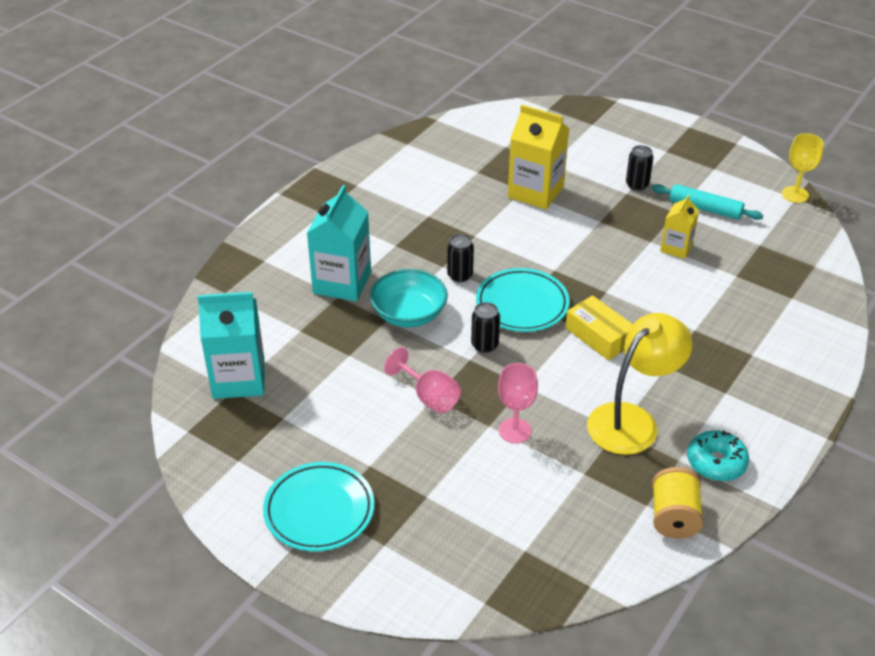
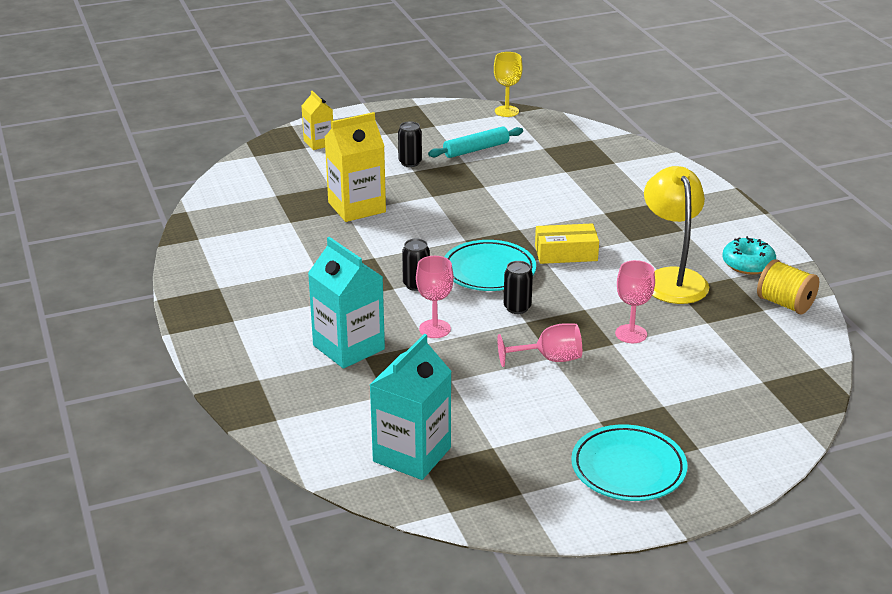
camera: 55 degrees left, 10 degrees down
(409, 314) = (435, 329): turquoise bowl -> pink goblet
(676, 248) = (505, 180): yellow carton -> yellow carton (319, 143)

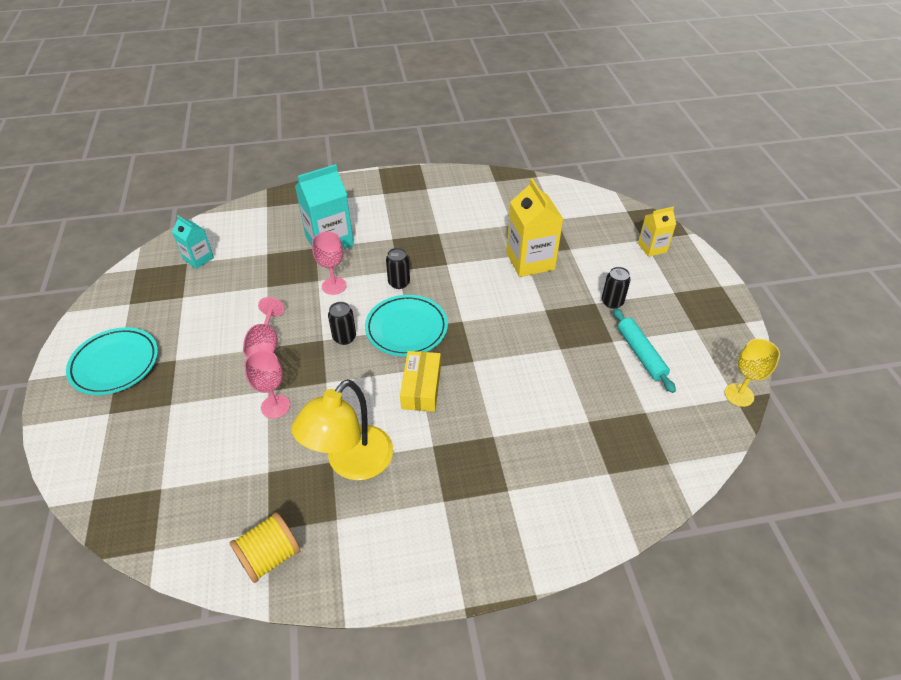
camera: 100 degrees right, 15 degrees up
(412, 454) = (198, 259): turquoise carton -> turquoise carton, size x0.57
(672, 278) = (351, 463): yellow lamp -> yellow lamp turned 120 degrees clockwise
(748, 264) = (356, 546): turquoise donut -> none

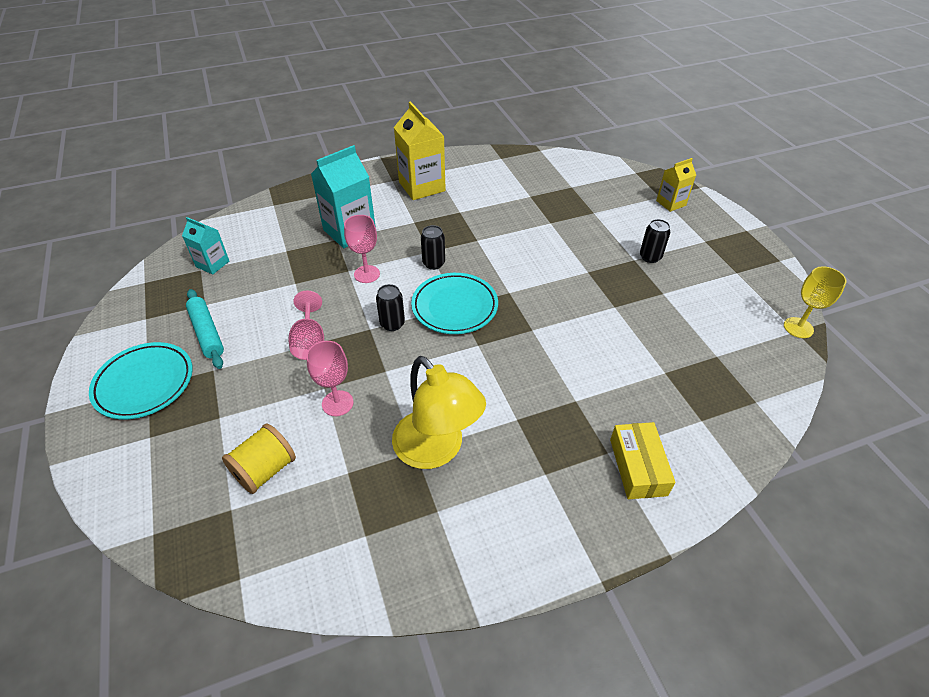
camera: 10 degrees left, 0 degrees up
(270, 556) = (375, 563): yellow spool -> yellow spool (265, 470)
(351, 463) = (436, 450): yellow lamp -> yellow lamp turned 60 degrees counterclockwise
(421, 387) = (487, 362): yellow box -> yellow box (638, 467)
(530, 261) = (558, 228): yellow carton -> yellow carton (422, 186)
(641, 354) = (693, 302): turquoise rolling pin -> turquoise rolling pin (207, 333)

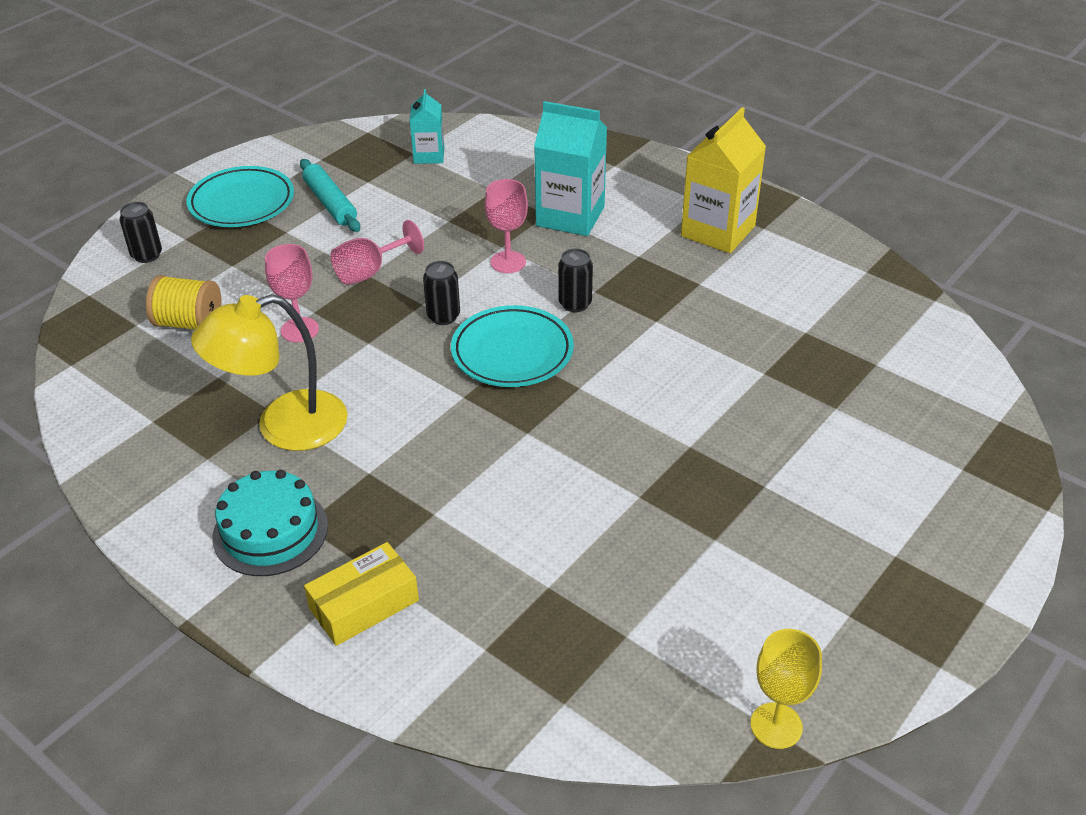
camera: 60 degrees right, 5 degrees down
(207, 333) = (330, 203): turquoise rolling pin -> turquoise rolling pin turned 60 degrees counterclockwise
(436, 450) = (284, 426): yellow lamp -> yellow lamp turned 45 degrees clockwise
(540, 496) = (270, 531): none -> turquoise cake
(650, 257) = (788, 501): black can -> black can (147, 255)
(671, 203) = (958, 486): yellow carton -> none

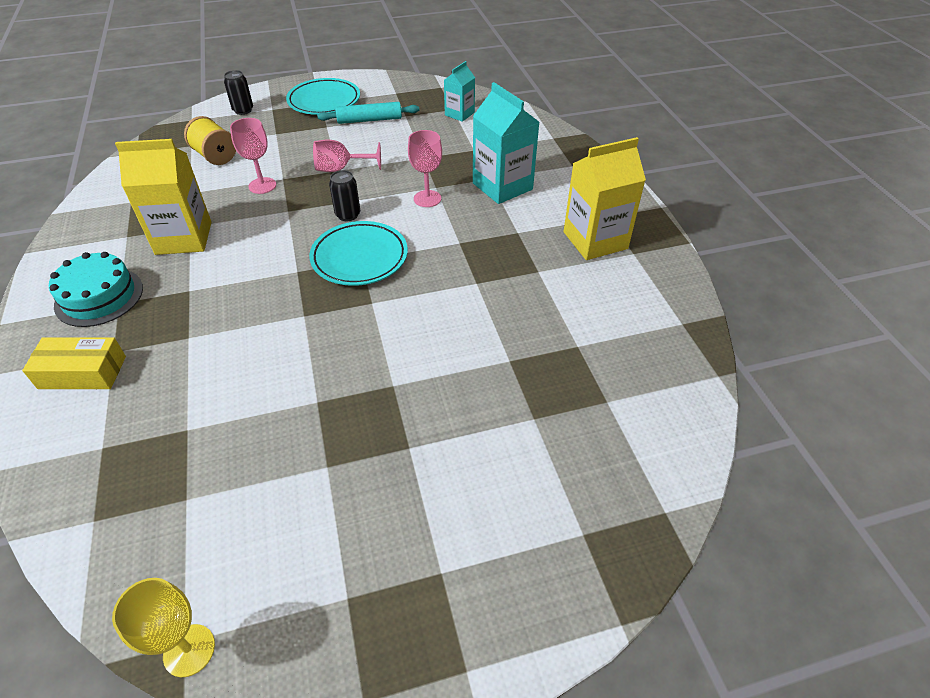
camera: 35 degrees right, 5 degrees up
(284, 426) = (184, 238): yellow lamp -> yellow carton
(330, 203) = (369, 120): turquoise rolling pin -> turquoise rolling pin turned 75 degrees clockwise
(575, 304) = (436, 245): black can -> none

